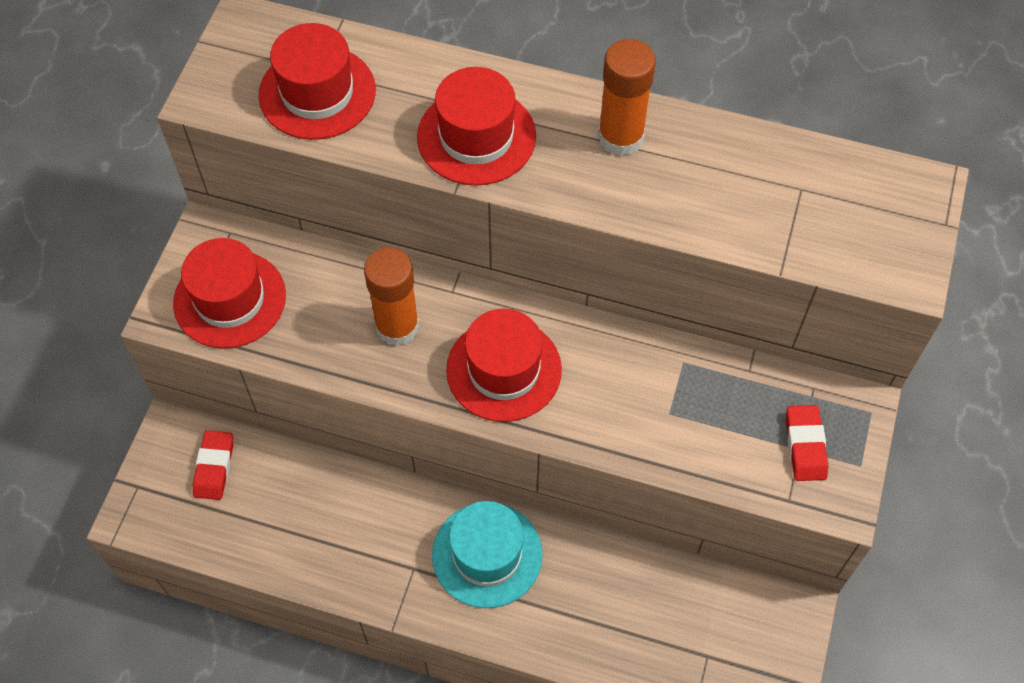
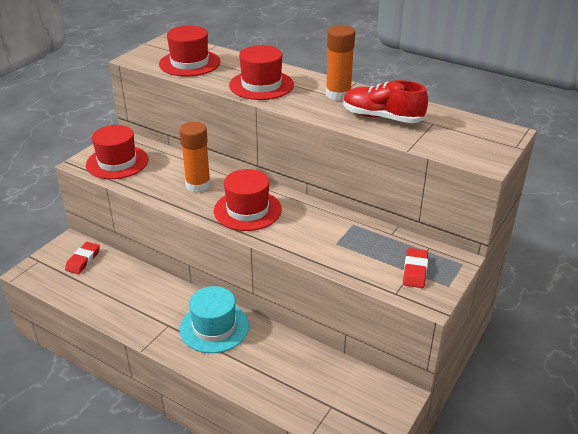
camera: 15 degrees right, 25 degrees down
(714, 190) = (382, 117): none -> red shoe

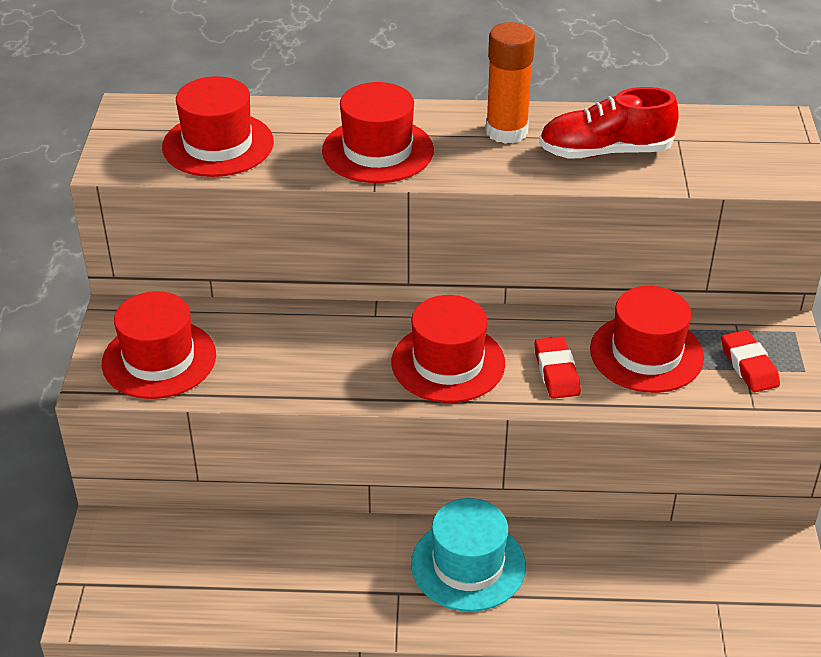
camera: 30 degrees left, 5 degrees up
(83, 260) = (161, 550): red eraser -> red eraser (556, 372)
(198, 185) = (333, 350): orange glue stick -> none
(359, 243) = (646, 353): none -> red hat

